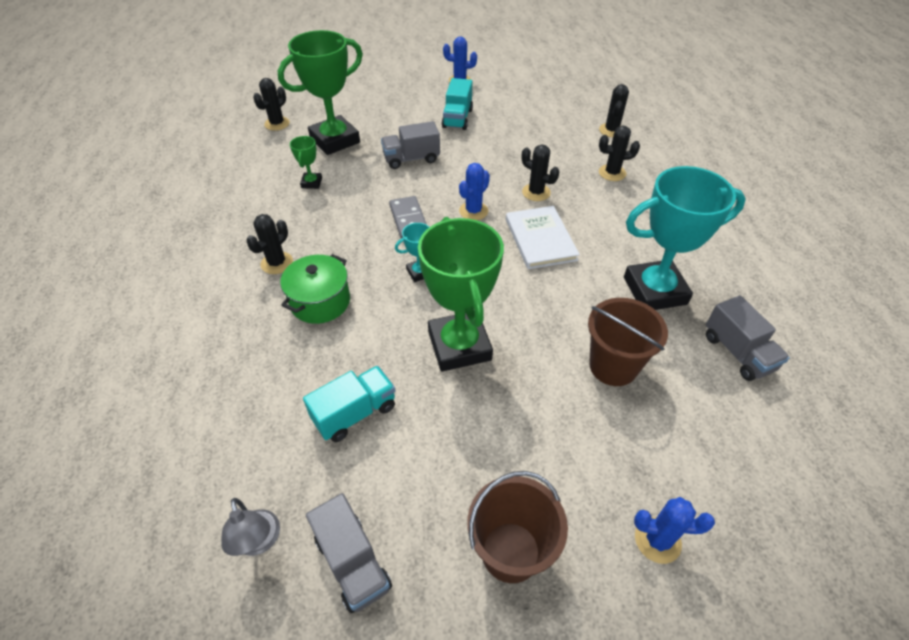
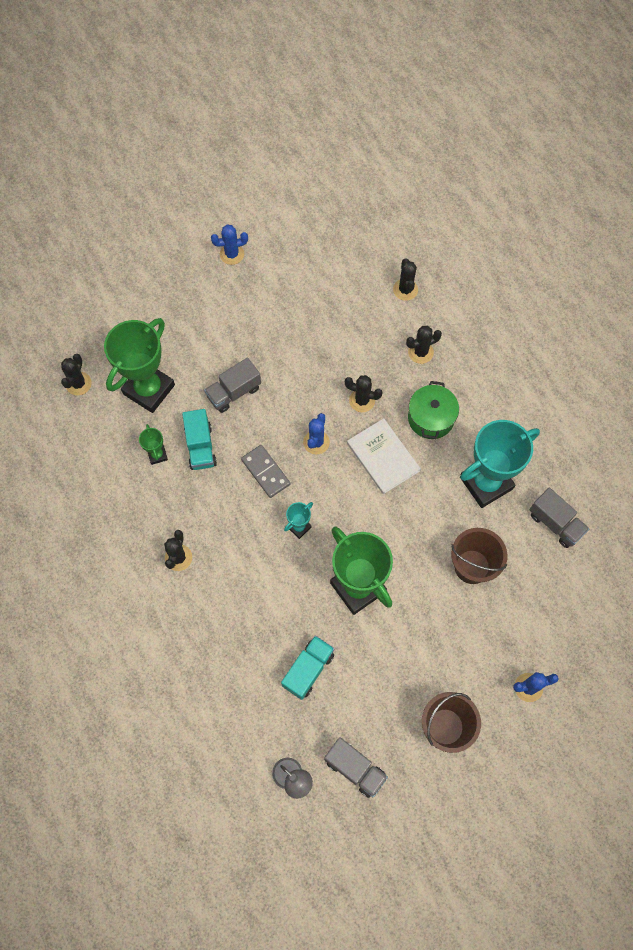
camera: 20 degrees left, 20 degrees up
(320, 301) = (234, 584): green pot -> green pot (431, 418)
(457, 118) = (253, 318): turquoise truck -> turquoise truck (201, 446)

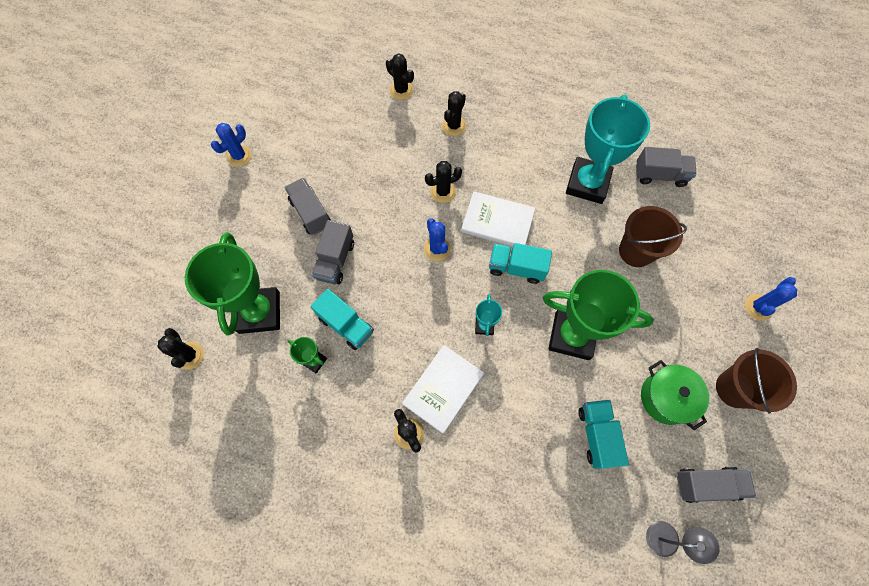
camera: 40 degrees left, 0 degrees up
(228, 547) = (443, 389): none -> white book
(246, 341) = (310, 213): none -> grey truck
(265, 472) = (418, 303): grey domino -> none
(363, 504) = (516, 268): none -> turquoise truck
(431, 418) = (505, 167): green pot -> green pot (666, 398)

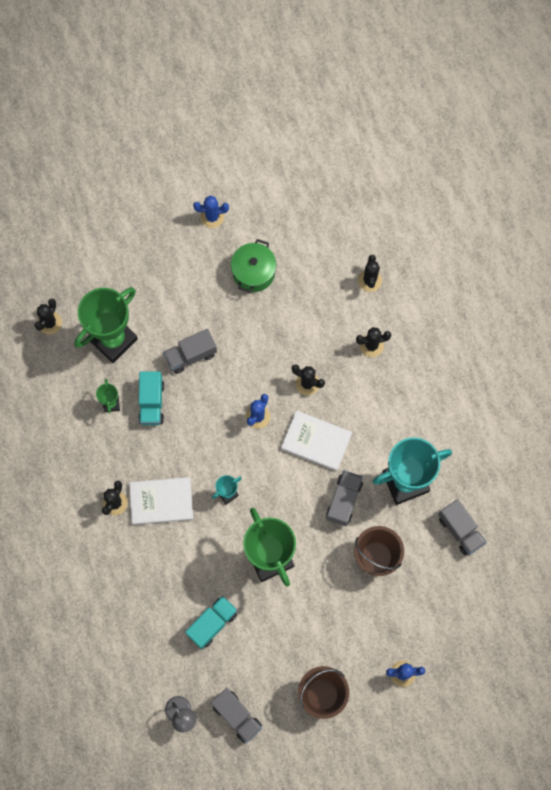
camera: 50 degrees right, 5 degrees up
(310, 213) = (211, 307): grey truck -> grey truck (344, 500)
(497, 221) = (316, 441): white book -> white book turned 45 degrees counterclockwise
(516, 268) = (290, 482): turquoise truck -> none
(666, 398) = (276, 652): green pot -> green pot (253, 272)

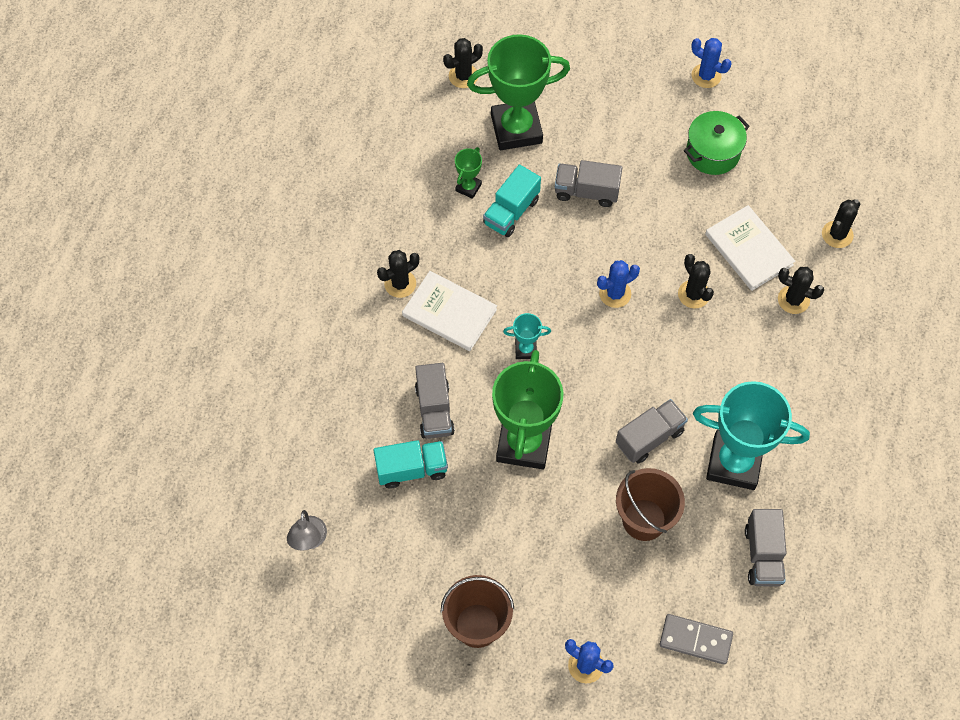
camera: 35 degrees right, 10 degrees down
(237, 716) = (367, 583): grey truck -> grey truck (434, 410)
(316, 441) = (661, 358): white book -> white book (749, 249)
(455, 612) = (695, 640): none -> grey domino

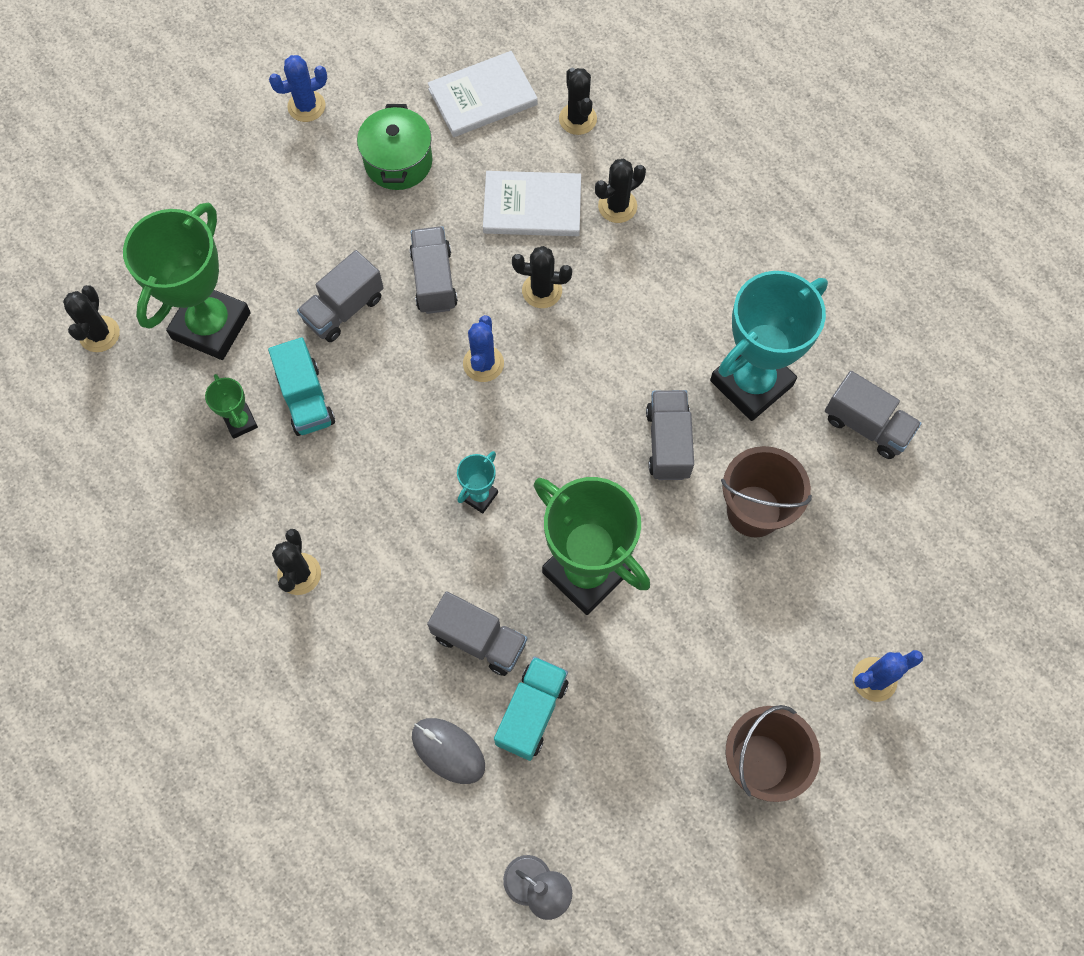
camera: 55 degrees left, 5 degrees up
(354, 437) = (448, 751): none -> grey mouse
(449, 312) = (375, 545): white book -> white book (482, 97)
(648, 228) = (434, 280): none -> grey truck
(695, 640) = (914, 551): grey domino -> none

